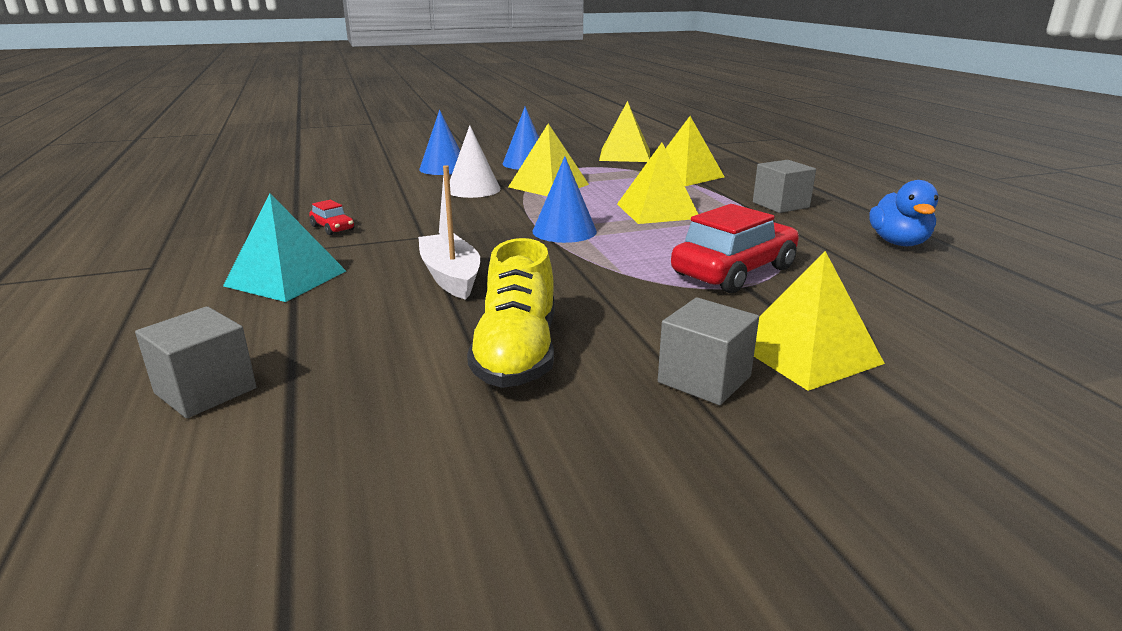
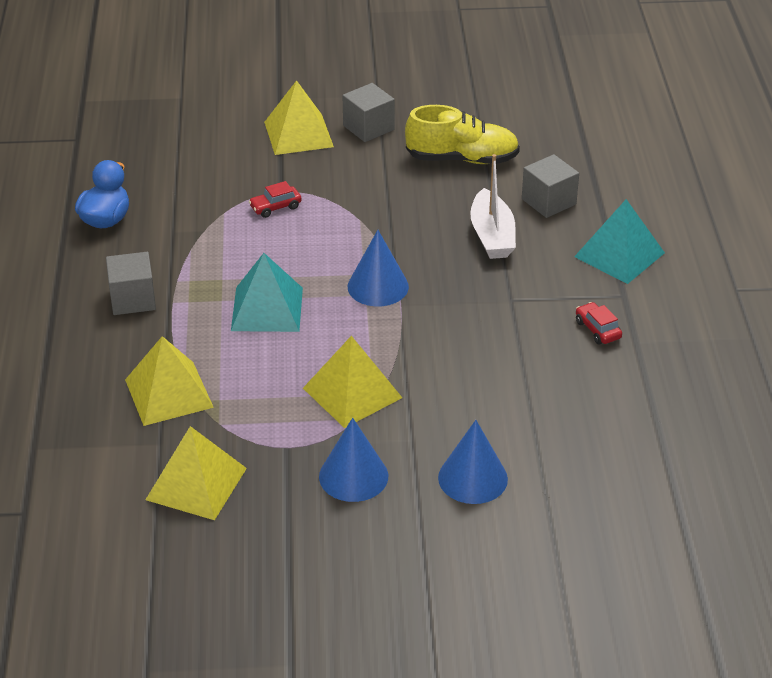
camera: 165 degrees left, 15 degrees up
(205, 391) = (632, 161): grey cube -> grey cube (548, 202)
(473, 189) = (445, 398): white cone -> none
(517, 353) = (462, 159): yellow shoe -> yellow shoe turned 75 degrees clockwise
(657, 211) = (267, 309): yellow pyramid -> turquoise pyramid
(733, 271) = (275, 207): red car -> red car, size x0.46

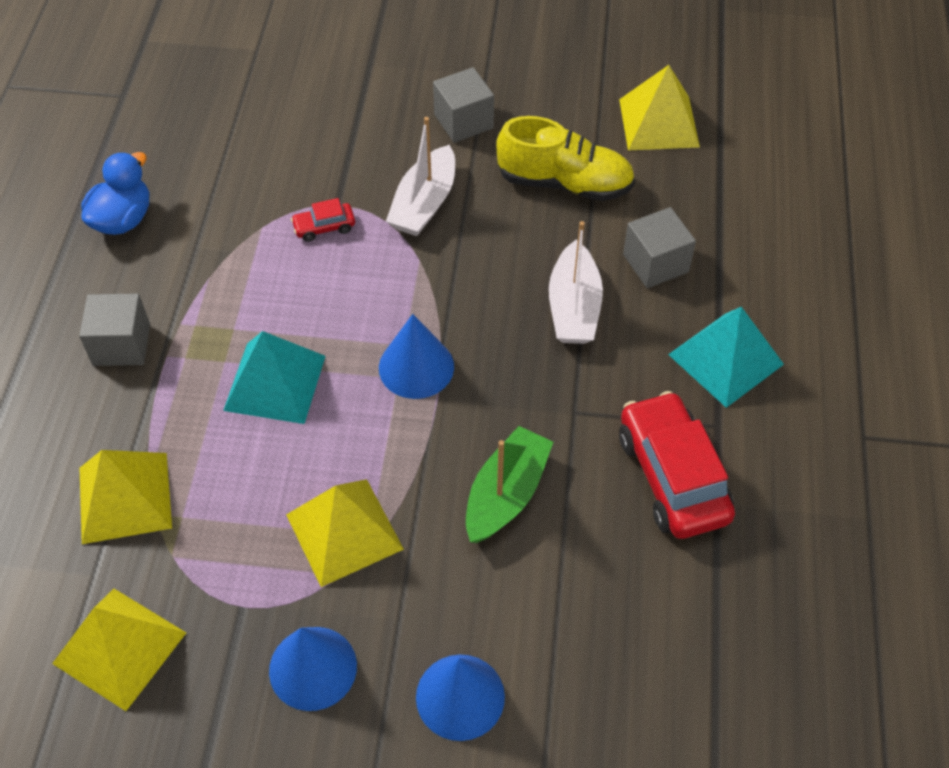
camera: 10 degrees right, 15 degrees up
(298, 134) = (378, 120): yellow pyramid -> yellow pyramid (658, 123)
(353, 184) = (424, 203): none -> white boat
(472, 355) = (506, 494): none -> green boat
(597, 330) = (672, 476): red car -> red car, size x2.18

